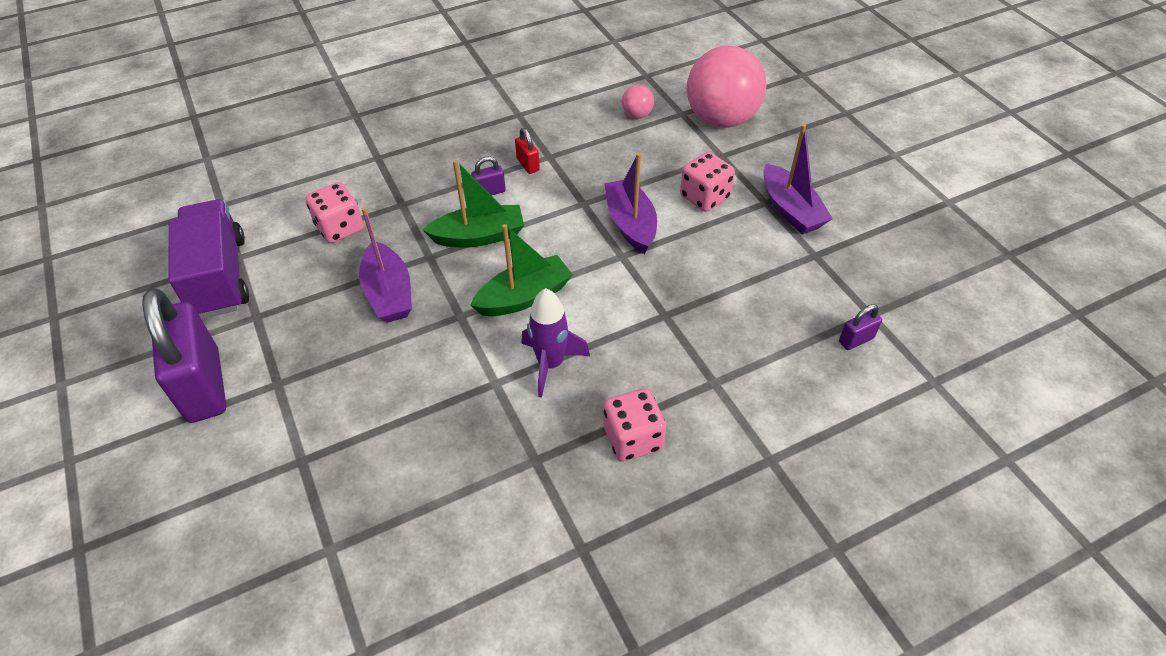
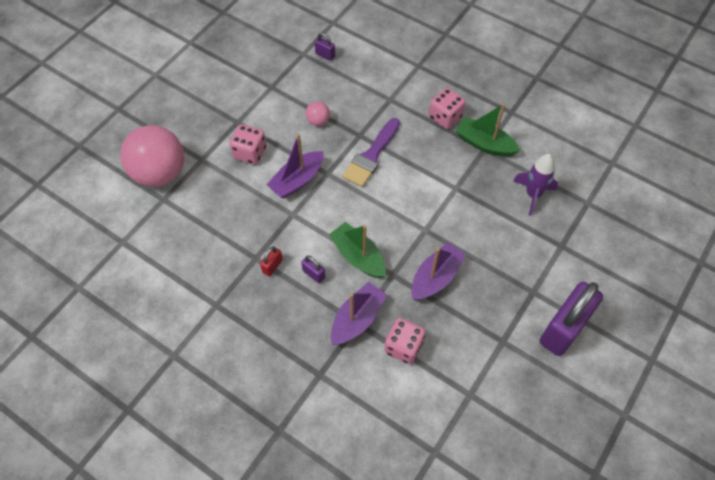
camera: 120 degrees left, 10 degrees up
(220, 277) = (492, 391): purple truck -> none
(524, 297) = (391, 205): green boat -> green boat (484, 144)
(550, 364) = (427, 169): purple rocket -> purple rocket (532, 194)
(619, 312) = (371, 156): none -> purple brush
(637, 115) = (179, 225): pink ball -> pink ball (318, 121)
(790, 210) = (238, 108): purple boat -> purple boat (357, 319)

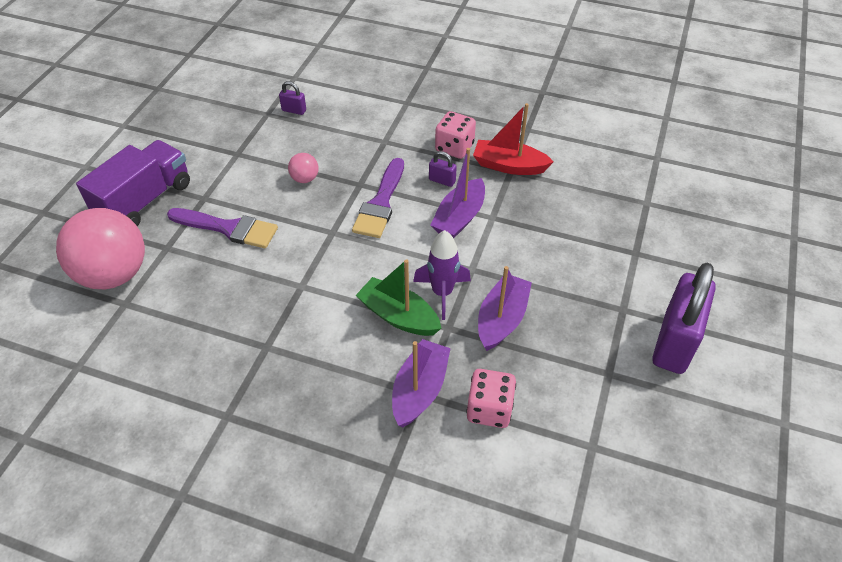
camera: 15 degrees left, 10 degrees down
(193, 115) = (145, 200): none -> purple truck
(250, 153) = (228, 228): pink dice -> purple brush
(272, 266) = (291, 351): red padlock -> none
(297, 180) = (296, 247): purple boat -> purple boat (459, 218)
(314, 274) = (348, 349): purple padlock -> purple padlock (442, 180)
(484, 144) = (509, 166): green boat -> red boat
(532, 194) = (582, 206): purple rocket -> purple rocket (442, 293)

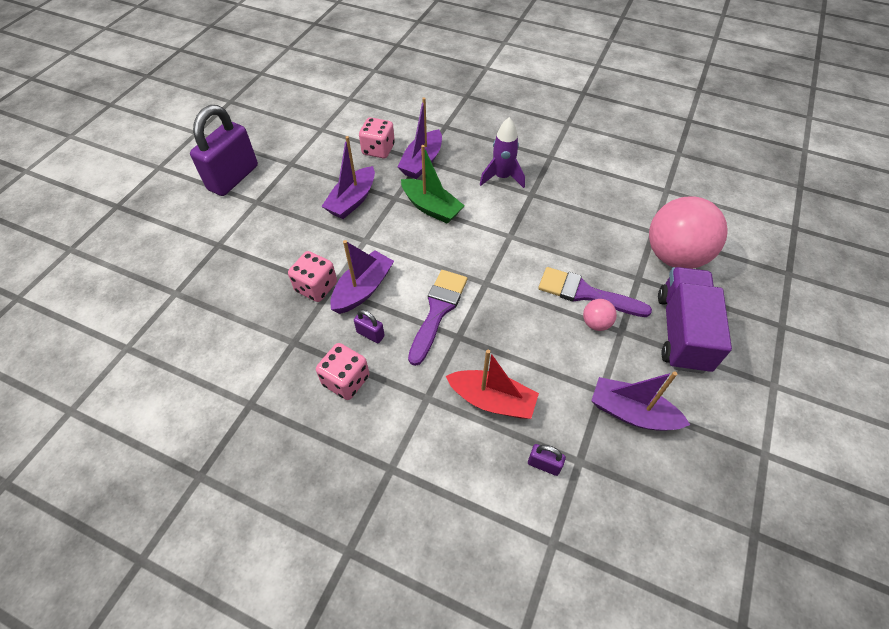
camera: 175 degrees left, 5 degrees up
(145, 200) = (682, 332): purple truck -> purple truck turned 150 degrees clockwise
(217, 142) = (631, 412): none -> purple boat
(305, 179) = (518, 348): pink ball -> pink ball (596, 323)
(442, 293) = (394, 222): purple rocket -> purple rocket (502, 177)
(508, 216) = (316, 287): none -> pink dice
(509, 166) = (293, 348): red boat -> red boat (492, 400)

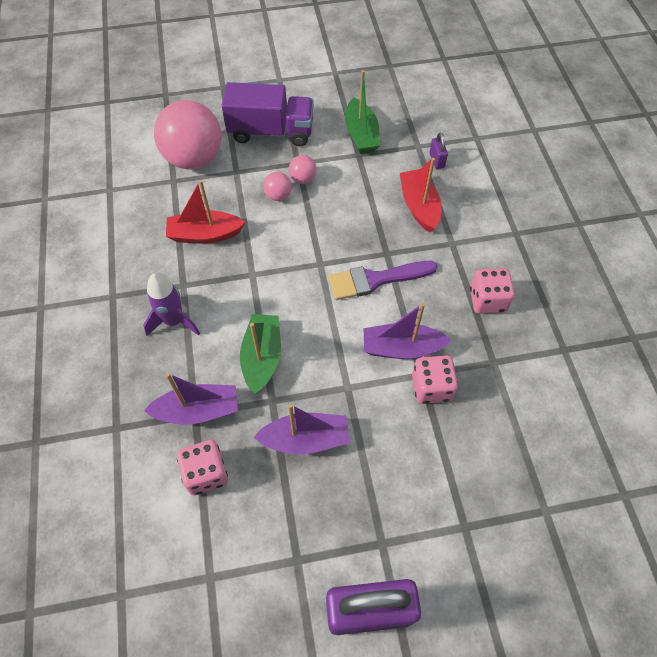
camera: 125 degrees left, 5 degrees up
(370, 334) = (437, 312): purple padlock -> none
(574, 226) = (205, 234): none -> red boat
(586, 293) = (278, 195): purple brush -> pink ball
(631, 412) = (361, 135): purple boat -> green boat
(682, 332) = (271, 132): purple truck -> purple truck turned 150 degrees counterclockwise

